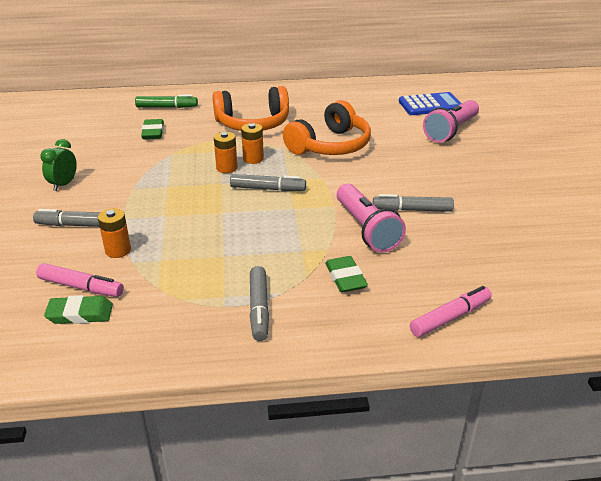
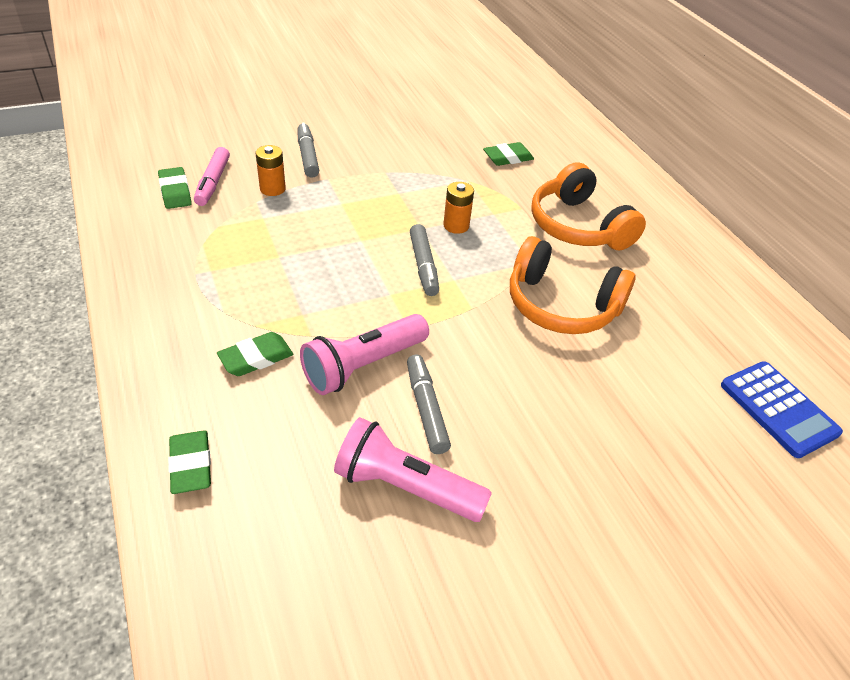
camera: 70 degrees right, 10 degrees up
(64, 184) = (375, 131): green clock -> none
(167, 107) = (574, 153): green marker -> none
(253, 159) = (488, 242): orange battery -> none
(259, 308) = (192, 298): grey marker -> none
(450, 317) = (191, 465): pink marker -> green eraser
(451, 131) = (698, 443): pink flashlight -> pink flashlight (405, 487)

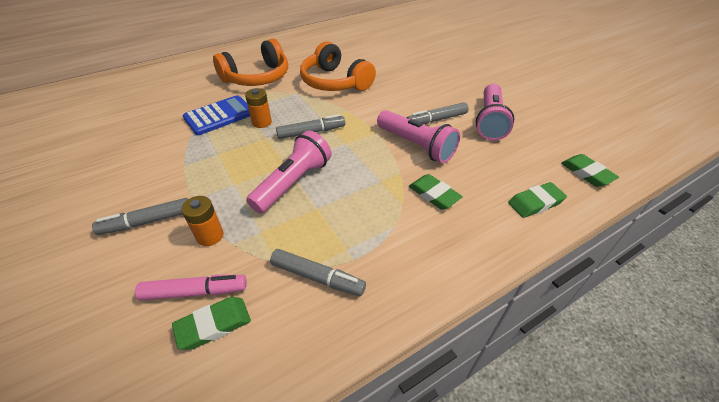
camera: 95 degrees left, 0 degrees up
(187, 248) = (317, 277): none -> grey marker
(327, 243) = (293, 182): none -> pink flashlight
(507, 158) = (169, 105): green eraser -> green eraser (586, 173)
(561, 305) = (335, 82): orange headphones -> orange headphones turned 120 degrees clockwise
(778, 409) = (384, 34): blue calculator -> blue calculator (219, 116)

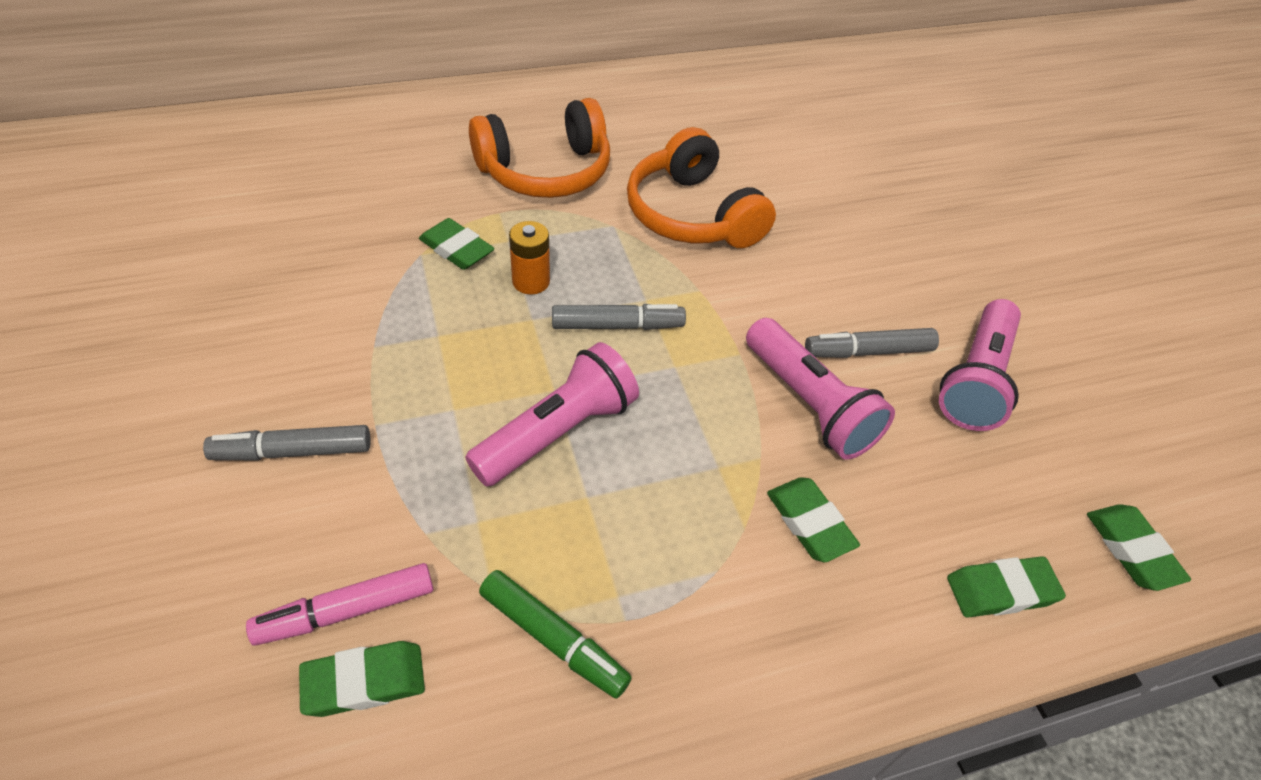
camera: 10 degrees right, 5 degrees up
(195, 292) = (346, 611): pink marker -> pink marker turned 150 degrees clockwise
(210, 236) = (390, 507): orange battery -> none
(219, 116) = (456, 249): blue calculator -> green eraser
(317, 277) = (553, 639): grey marker -> green marker

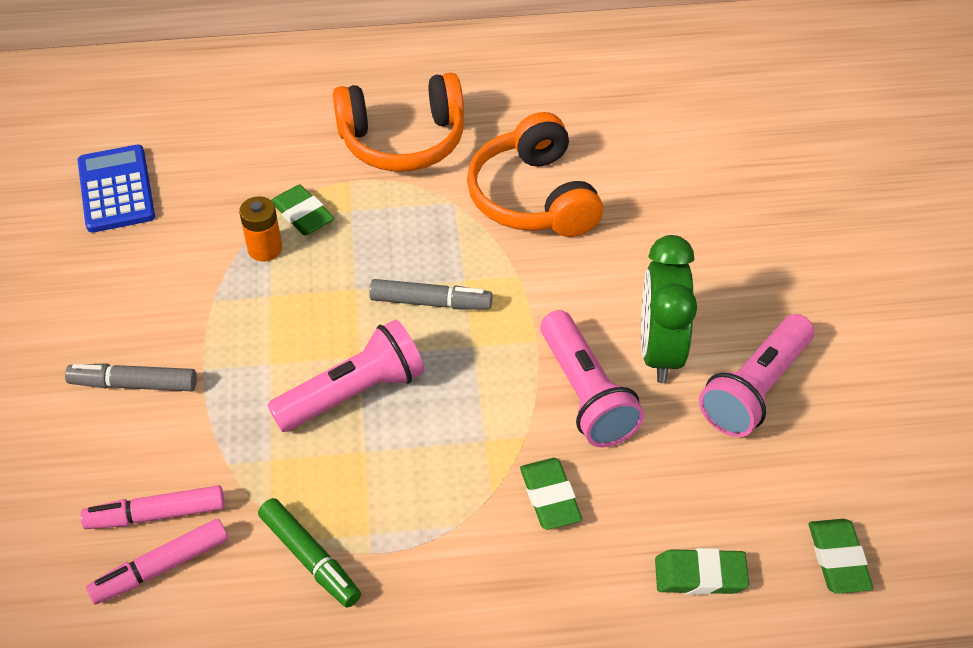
camera: 15 degrees right, 0 degrees up
(241, 240) = (116, 189): none -> blue calculator
(364, 681) = (161, 568): green eraser -> pink marker
(531, 281) = (362, 252): orange battery -> orange battery (265, 249)
(868, 351) = (659, 351): grey marker -> green clock

